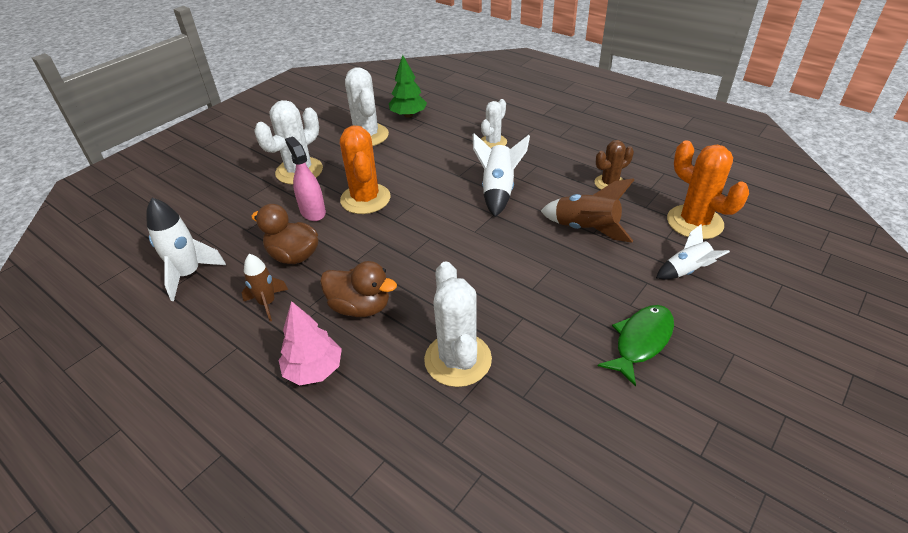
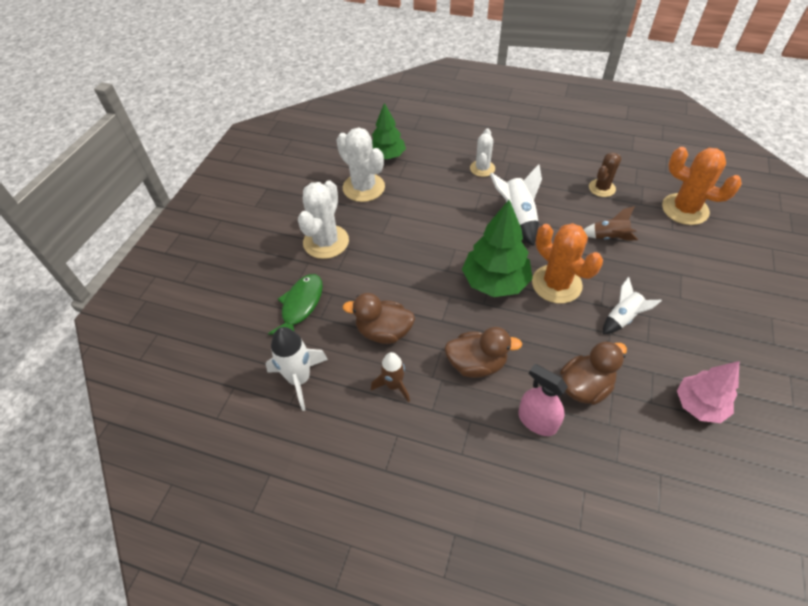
camera: 20 degrees left, 10 degrees up
(313, 212) = (369, 282): pink spray bottle -> pink spray bottle (537, 421)
(314, 370) = (478, 434): pink tree -> pink tree (699, 405)
(365, 199) = (408, 256): orange cactus -> orange cactus (556, 284)
(433, 240) = (495, 282): none -> green tree
(458, 360) = (585, 386): white cactus -> brown duck
(586, 229) = (609, 237): brown rocket -> brown rocket, size x0.66
(641, 341) = (705, 327): green fish -> green fish (301, 305)
(686, 271) = (703, 255): white rocket -> white rocket (622, 318)

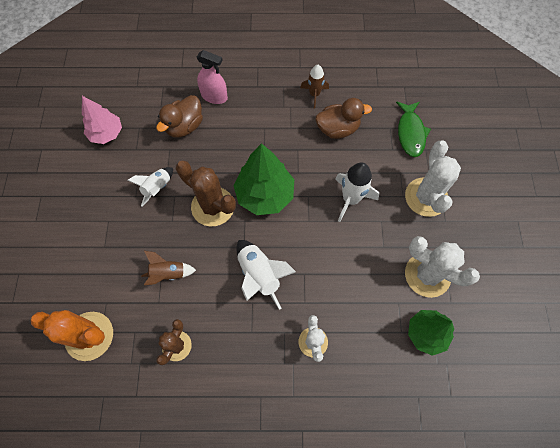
camera: 160 degrees right, 15 degrees up
(299, 379) = (379, 82): white rocket -> white rocket (350, 199)
(476, 364) = (262, 123): brown duck -> none
(556, 284) = (213, 206): orange cactus -> brown cactus

